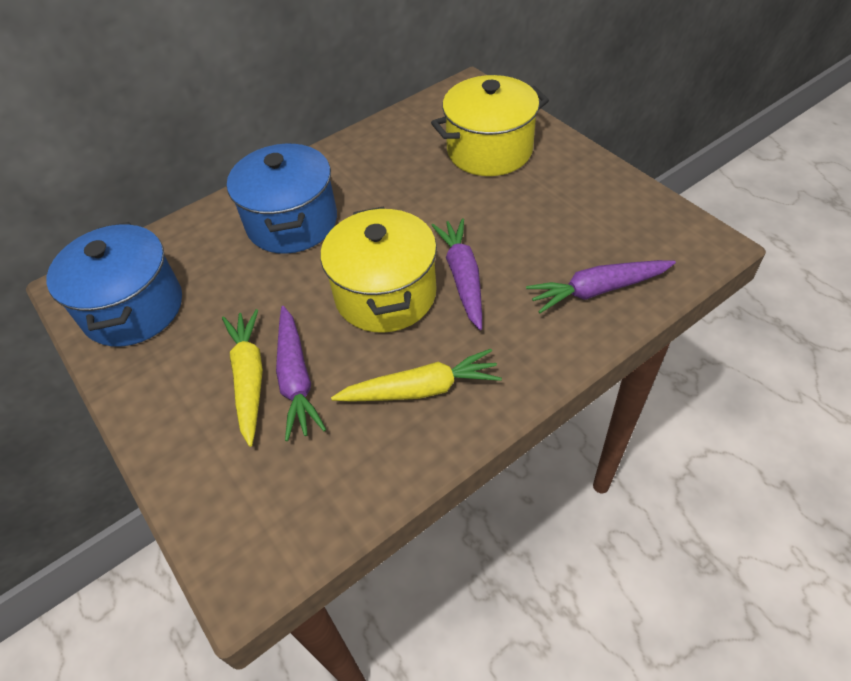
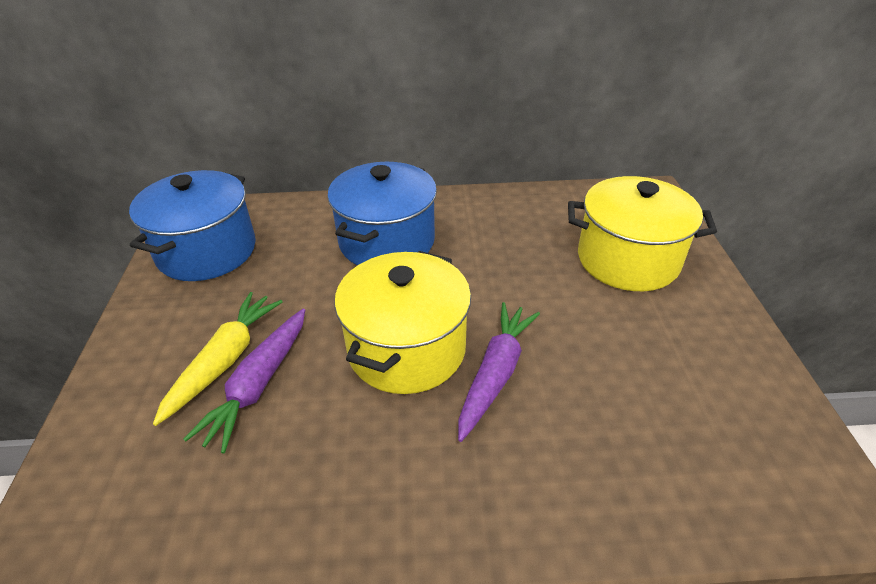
camera: 30 degrees right, 10 degrees down
(421, 389) = (353, 469): yellow carrot -> none
(597, 290) = (640, 476): purple carrot -> none

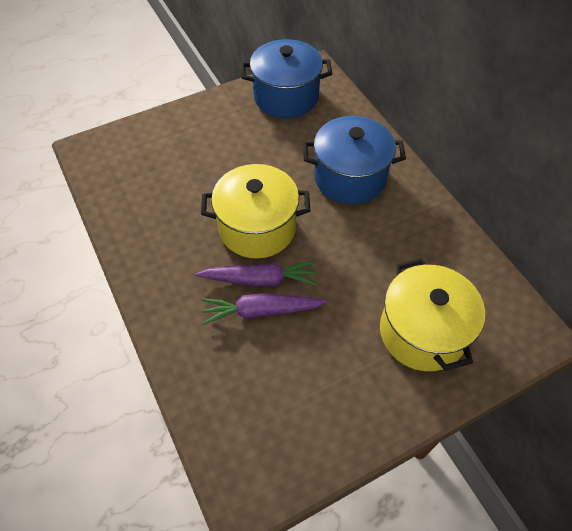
camera: 65 degrees right, 15 degrees up
(225, 360) = (209, 152): yellow carrot -> none
(259, 384) = (200, 174): purple carrot -> purple carrot (261, 311)

